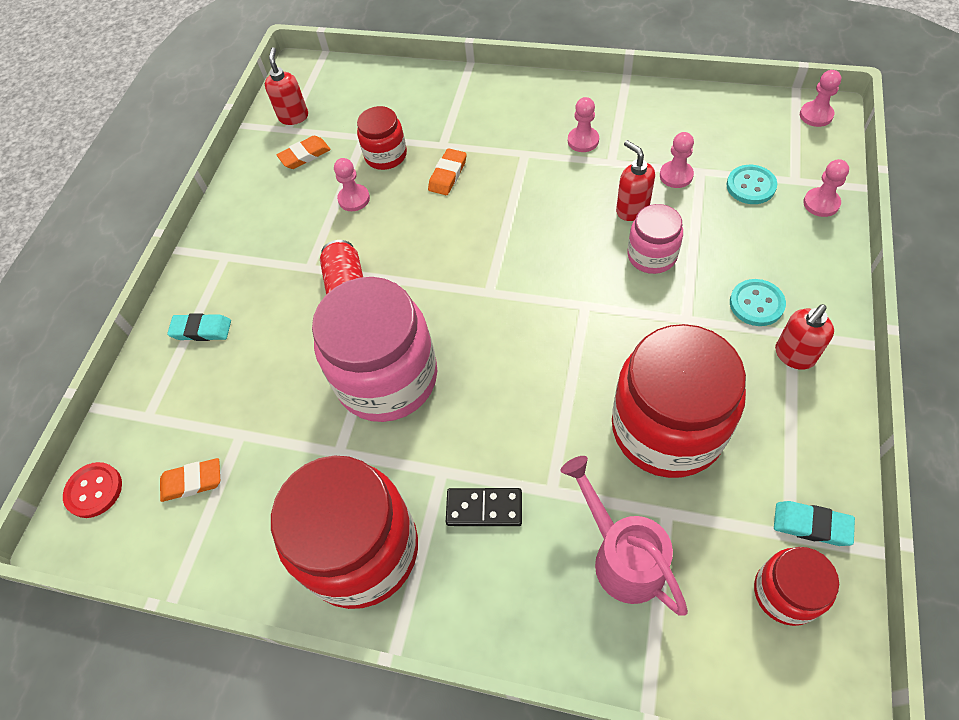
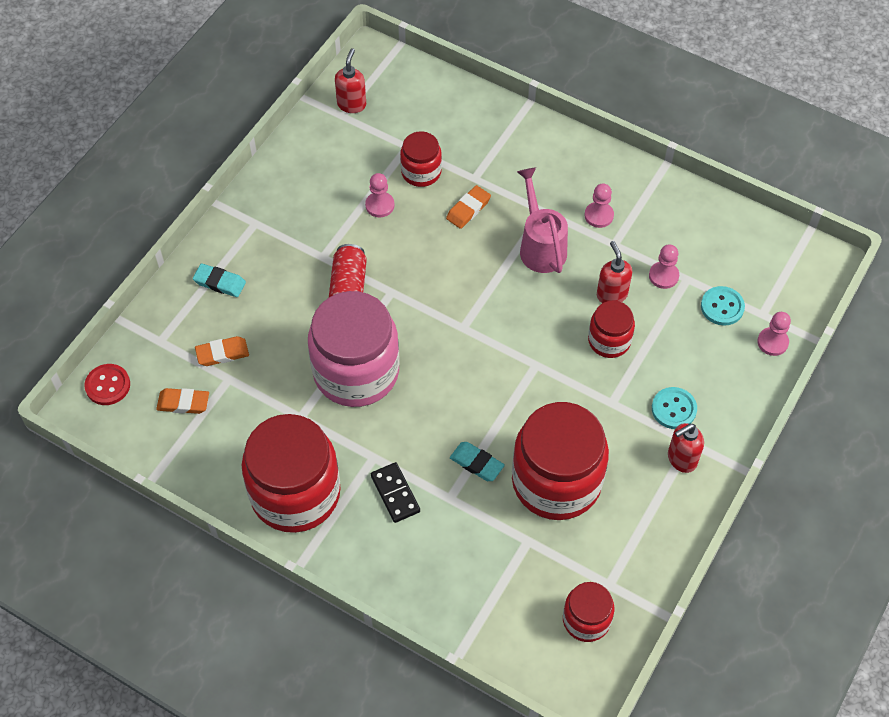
camera: 10 degrees right, 0 degrees up
(305, 155) = (350, 148): orange eraser -> orange eraser (222, 353)
(484, 508) = (395, 493): black domino -> black domino turned 45 degrees clockwise
(622, 557) = (482, 559): pink watering can -> pink watering can (540, 246)
(651, 255) = (609, 340): pink jar -> red jar
(811, 525) = (628, 583): turquoise eraser -> turquoise eraser (477, 463)
(816, 115) = (814, 260): pink pawn -> none

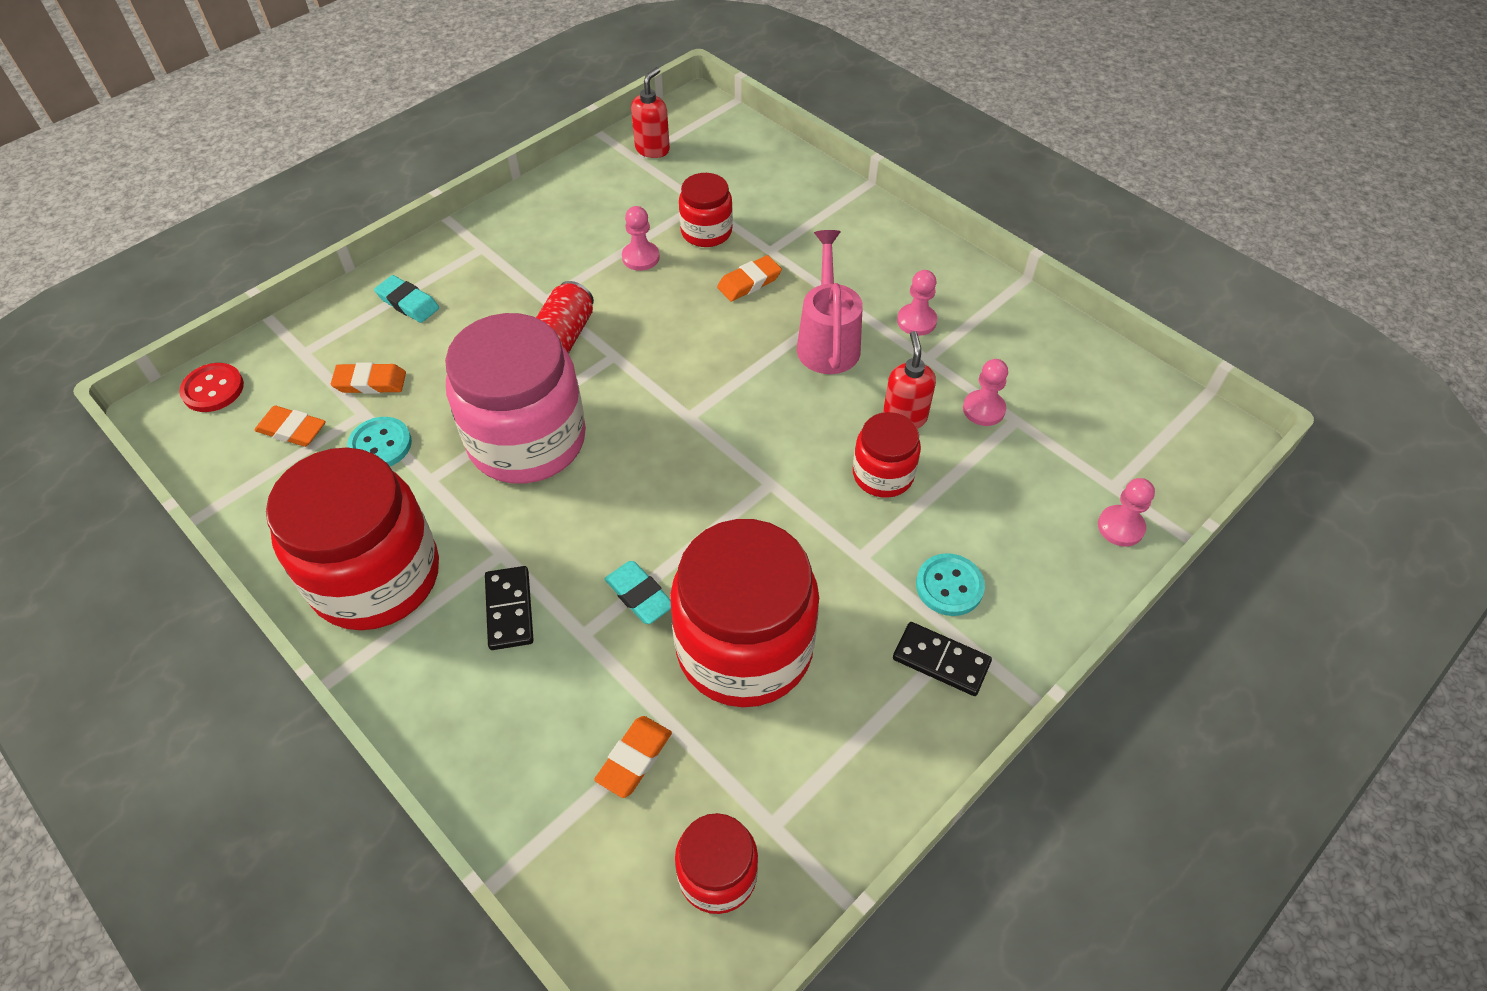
camera: 15 degrees right, 5 degrees down
(512, 567) = (634, 758): none -> orange eraser
(681, 459) = (941, 660): red soap dispenser -> black domino
(722, 307) = (1057, 465): turquoise button -> turquoise button (380, 445)

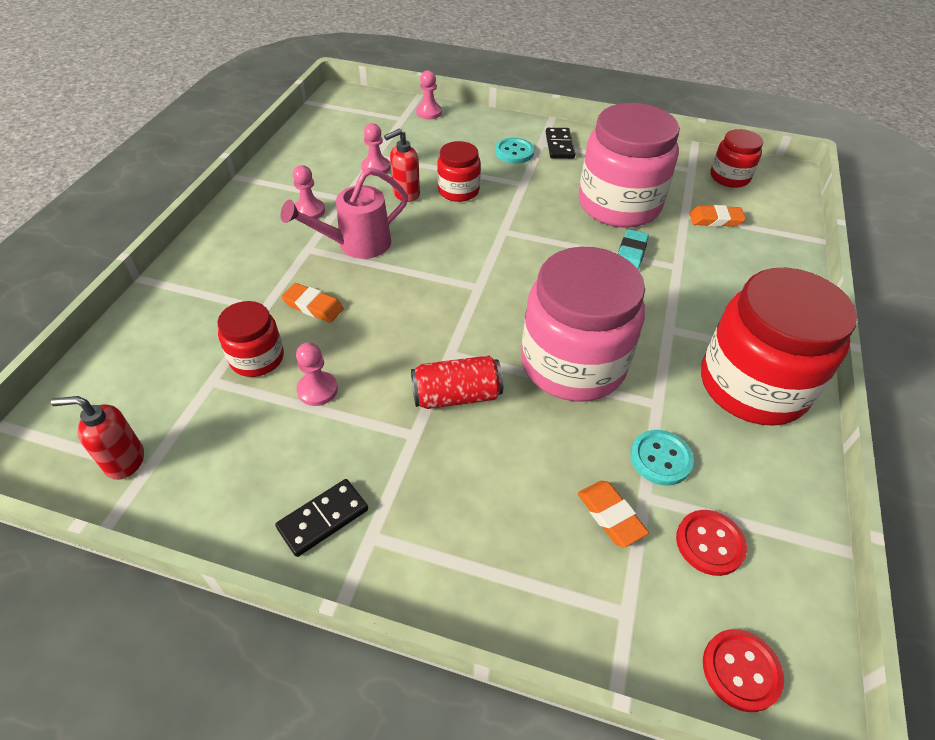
camera: 120 degrees left, 5 degrees down
(292, 430) = (709, 543): orange eraser -> red button
(408, 303) = (494, 555): turquoise eraser -> none
(510, 610) = (698, 304): black domino -> black domino (323, 519)
(744, 648) = (619, 205): red jar -> pink jar

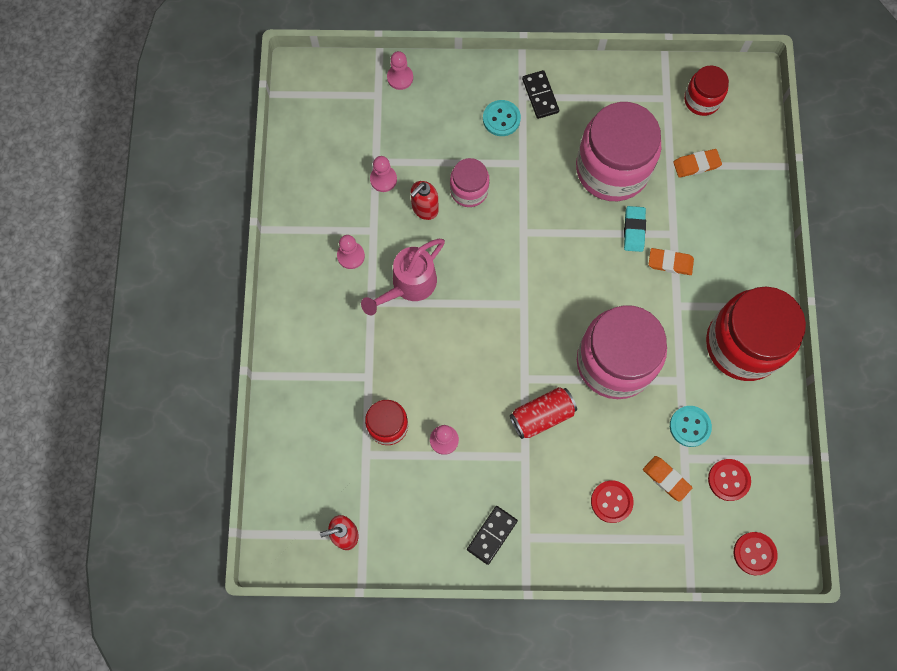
camera: 15 degrees left, 25 degrees up
(313, 306) = (405, 363): orange eraser -> orange eraser (670, 263)
(458, 191) = (469, 190): red jar -> pink jar
(518, 523) = (611, 501): none -> red button

